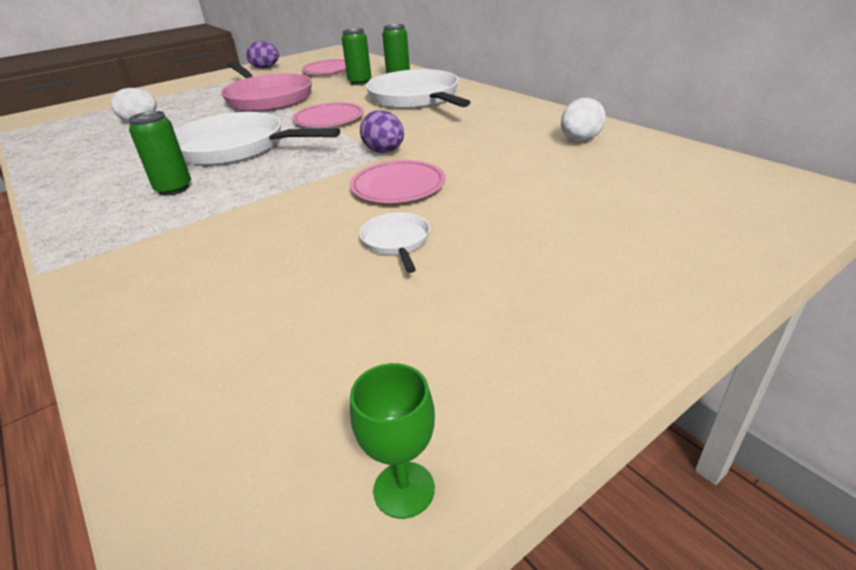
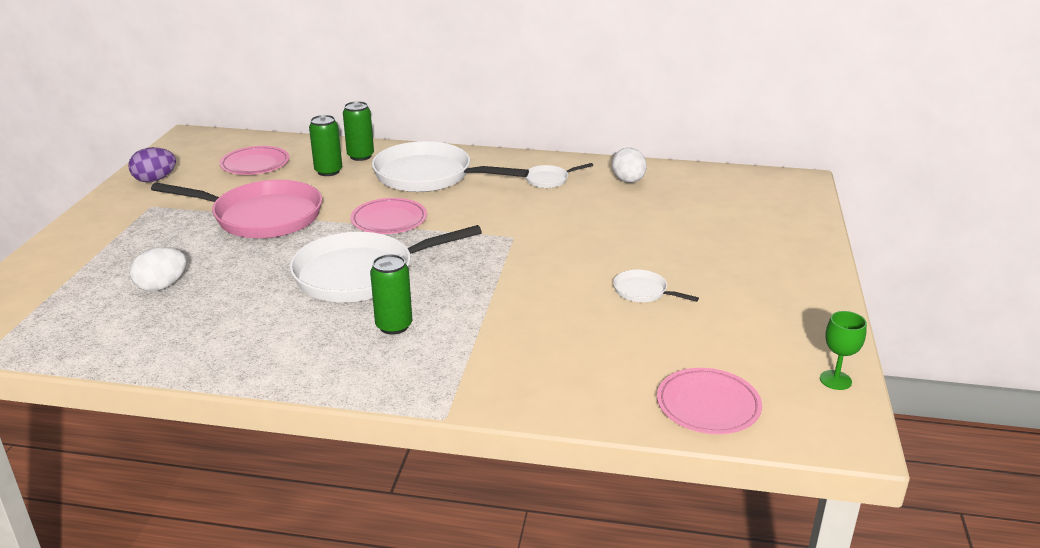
camera: 45 degrees left, 5 degrees down
(384, 151) = (506, 234): purple egg -> none
(398, 186) = (572, 257): pink plate -> pink plate (708, 405)
(504, 122) = (549, 180): none -> white pan

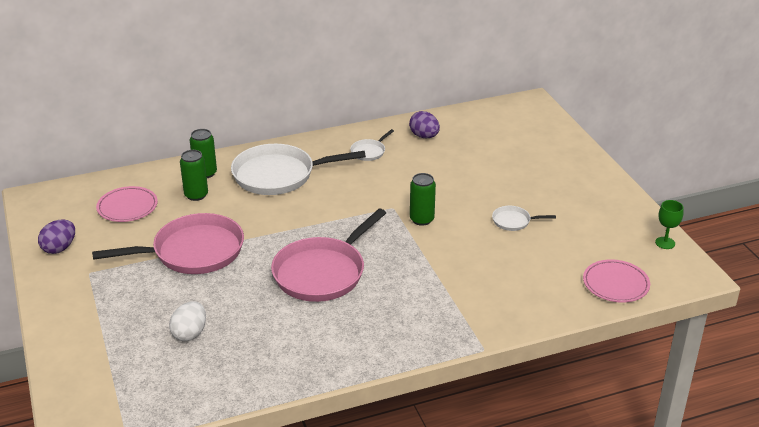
camera: 30 degrees left, 5 degrees up
(361, 274) = (322, 272): white pan -> pink pan
(389, 220) = (292, 223): pink plate -> none
(394, 326) = (387, 302): green can -> green can (421, 219)
(628, 181) = (424, 136): white egg -> purple egg

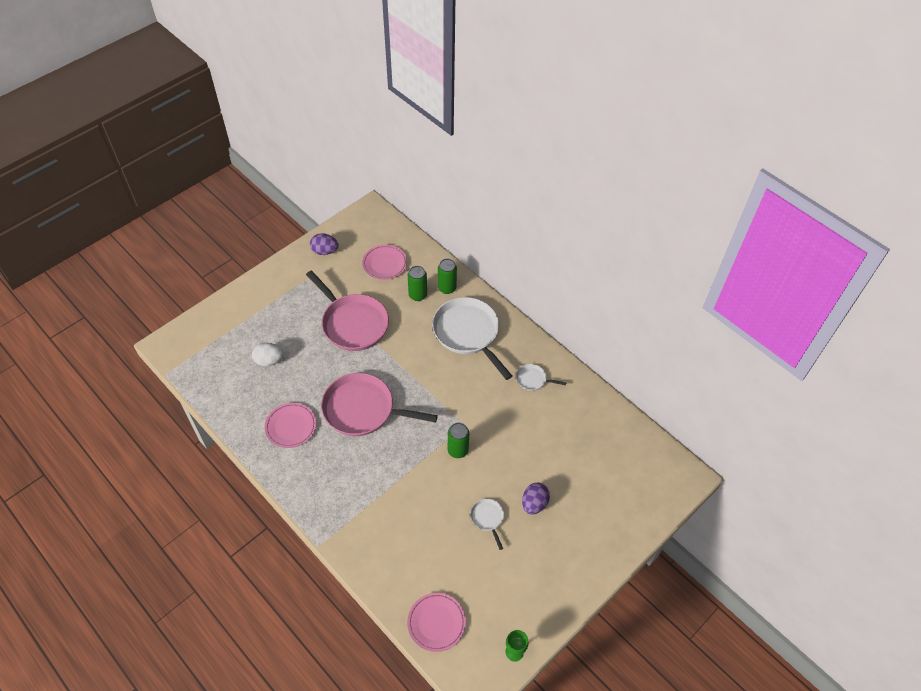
camera: 65 degrees right, 20 degrees up
(305, 336) = (291, 426): none -> pink plate
(424, 136) = (578, 410): purple egg -> purple egg (534, 503)

